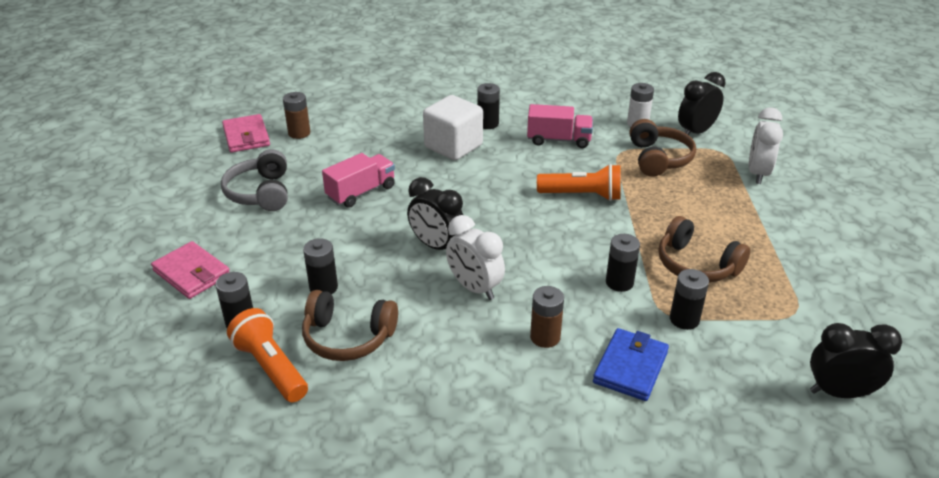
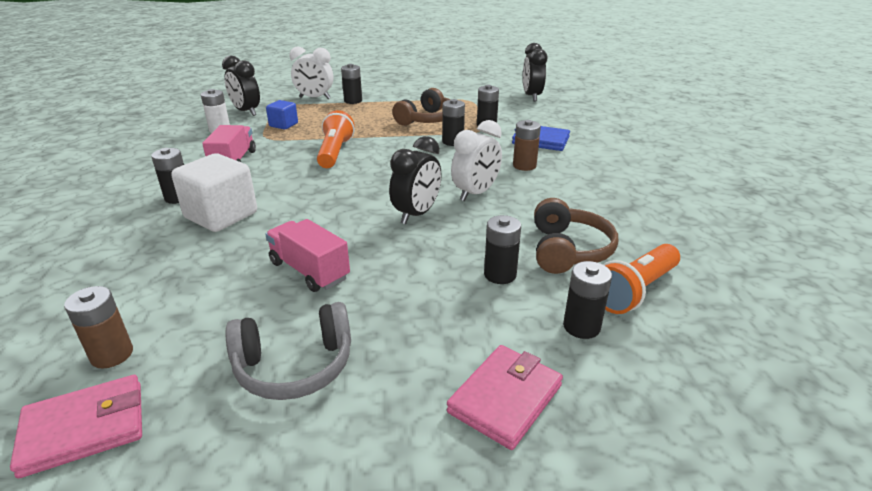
camera: 95 degrees left, 5 degrees down
(658, 159) = (283, 125): brown headphones -> blue cube
(756, 203) = (353, 101): none -> black battery

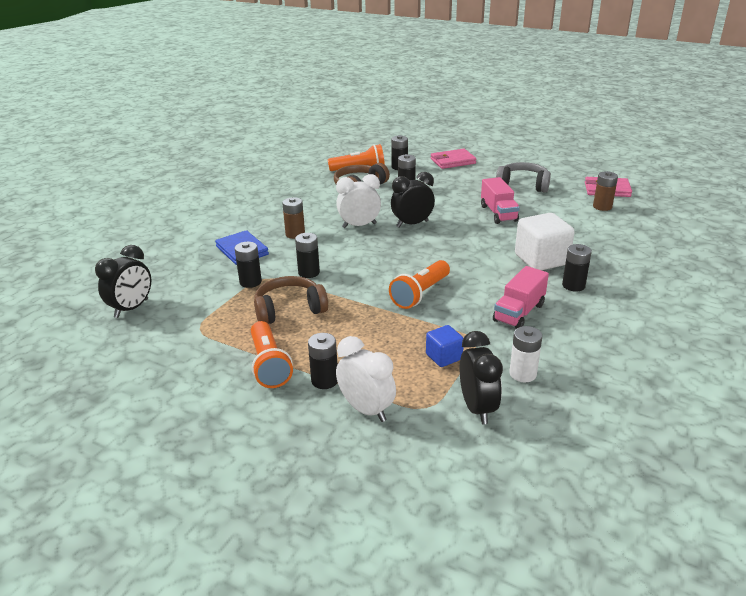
camera: 145 degrees left, 0 degrees up
(396, 98) = (269, 365): none -> orange flashlight

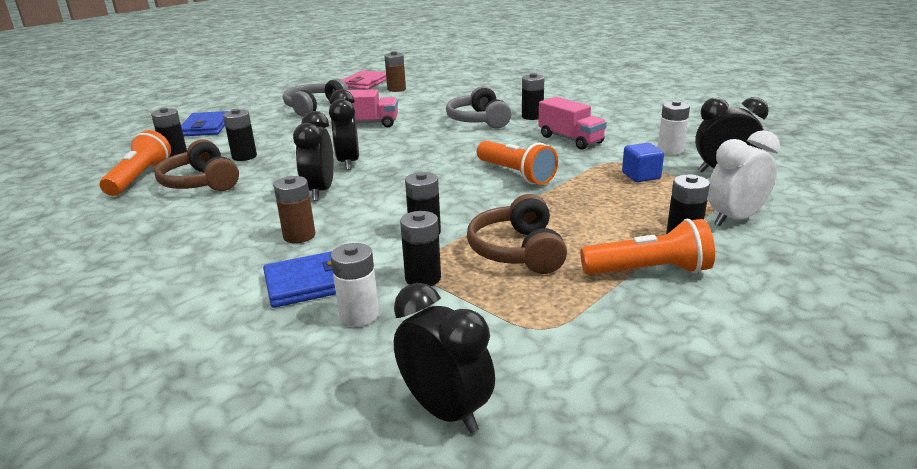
camera: 75 degrees left, 5 degrees down
(210, 271) = (359, 315): none -> white battery
(359, 225) = (320, 191): white clock -> black clock
(453, 161) = (205, 127): pink wallet -> blue wallet
(541, 260) = (478, 120): white cube -> grey headphones

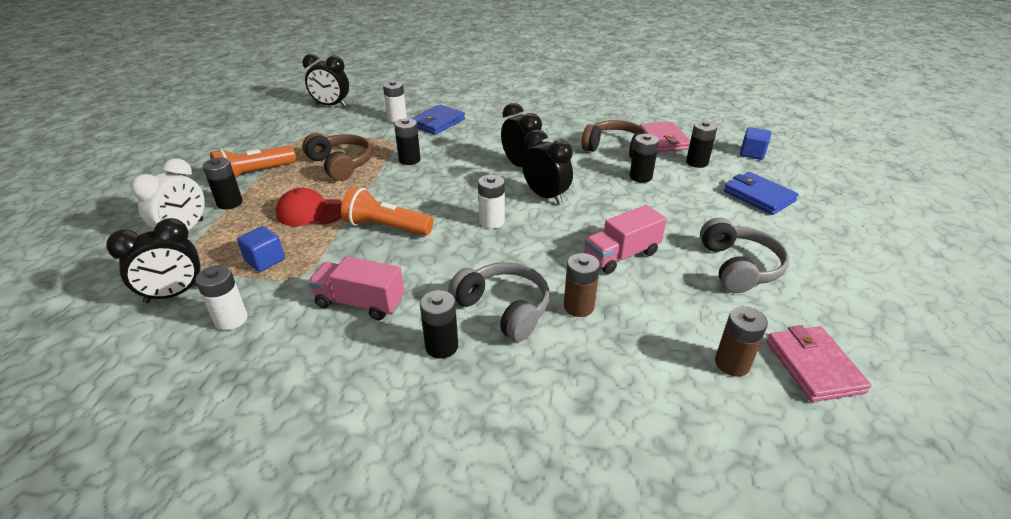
camera: 145 degrees right, 10 degrees up
(117, 149) = (752, 153): none -> blue cube
(140, 178) = (664, 140): orange flashlight -> pink wallet
(299, 236) = (482, 138): brown battery -> brown battery (578, 306)
(421, 158) = (491, 221): none -> white battery
(423, 278) = (383, 138): black battery -> none
(584, 204) = (311, 212): none -> red cap

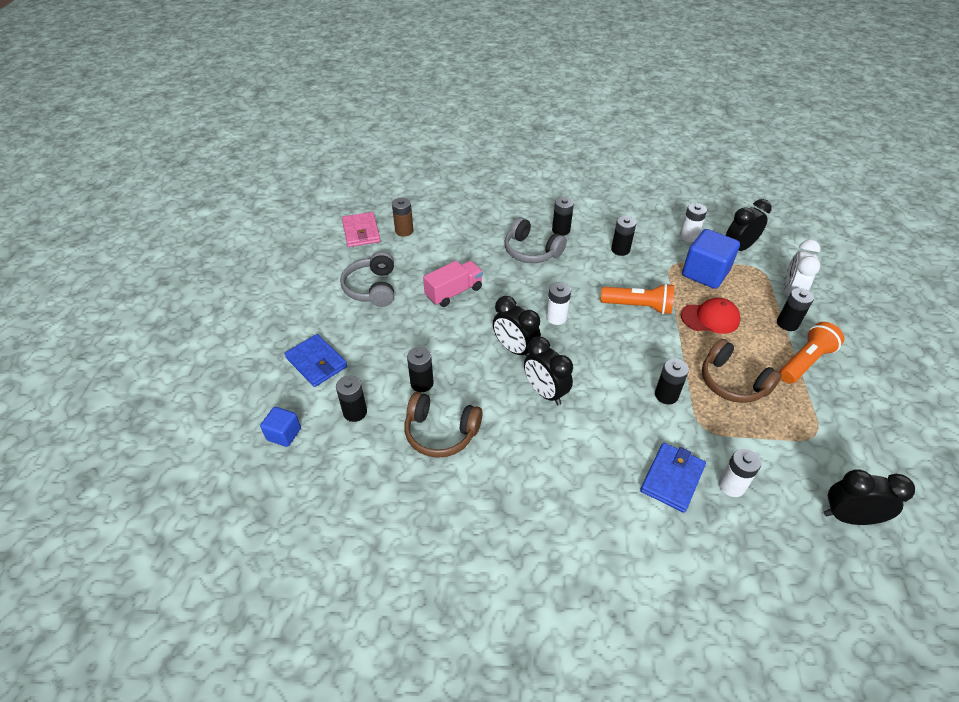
camera: 175 degrees right, 10 degrees up
(265, 260) = (705, 273): blue cube -> blue cube, size x1.81
(360, 303) = (620, 250): pink truck -> black battery
(578, 306) = (485, 255): brown battery -> none
(664, 140) = (378, 456): pink wallet -> none

